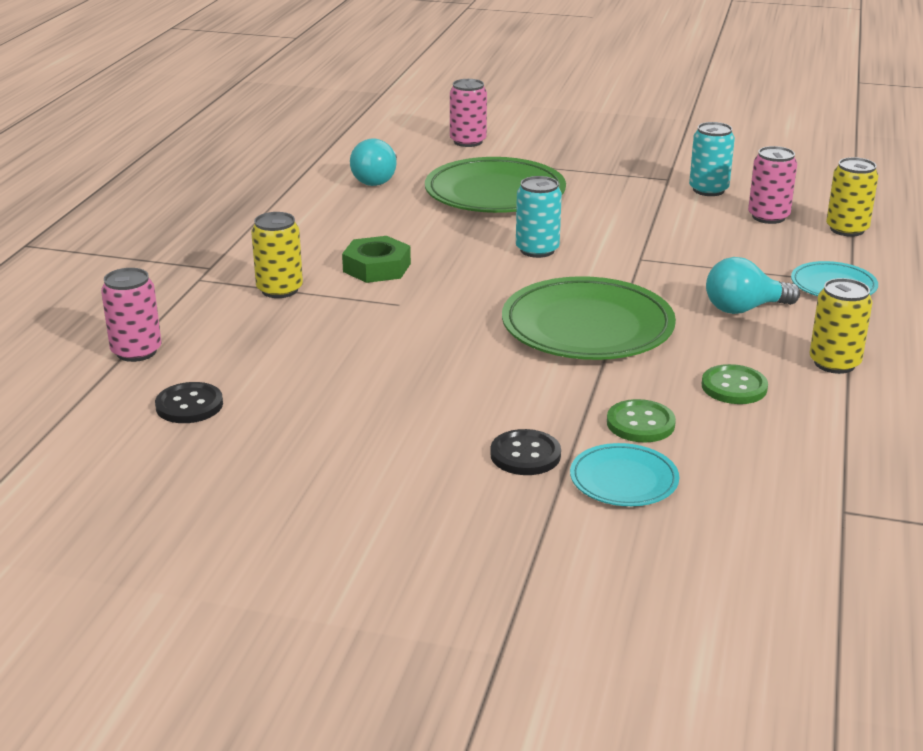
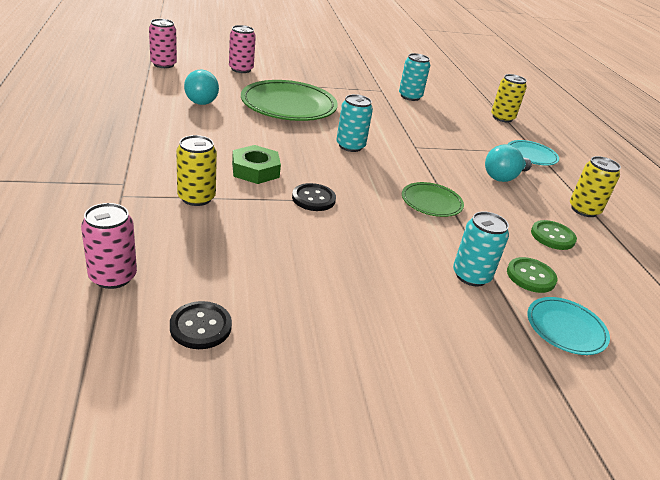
camera: 30 degrees left, 5 degrees up
(525, 455) = (488, 320): black button -> black button (313, 199)
(553, 410) = (471, 276): none -> turquoise can
(587, 327) = (431, 202): green plate -> green plate, size x0.52
(768, 217) = (457, 112): pink can -> pink can (163, 64)

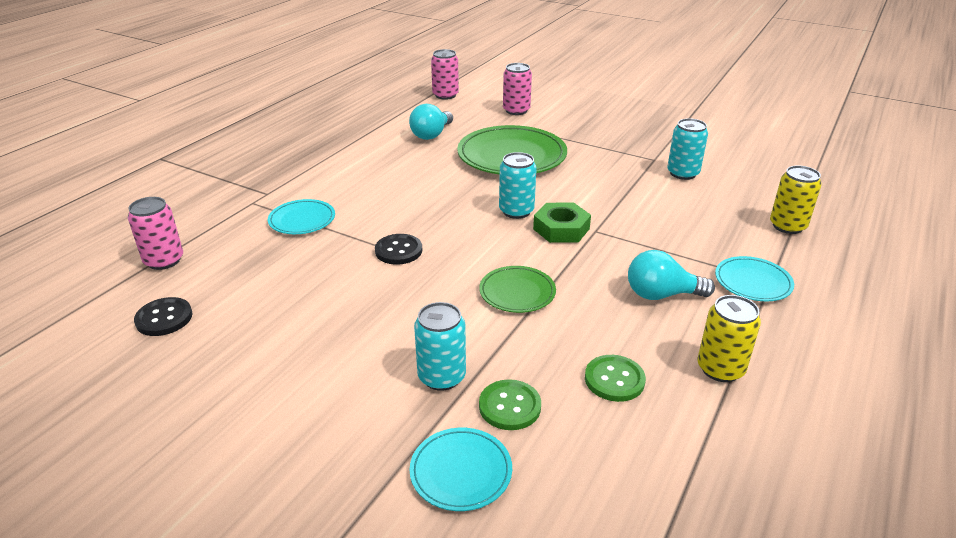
camera: 45 degrees right, 0 degrees up
(196, 198) = (302, 220): yellow can -> turquoise plate
(255, 170) = (385, 210): green nut -> green nut (561, 229)

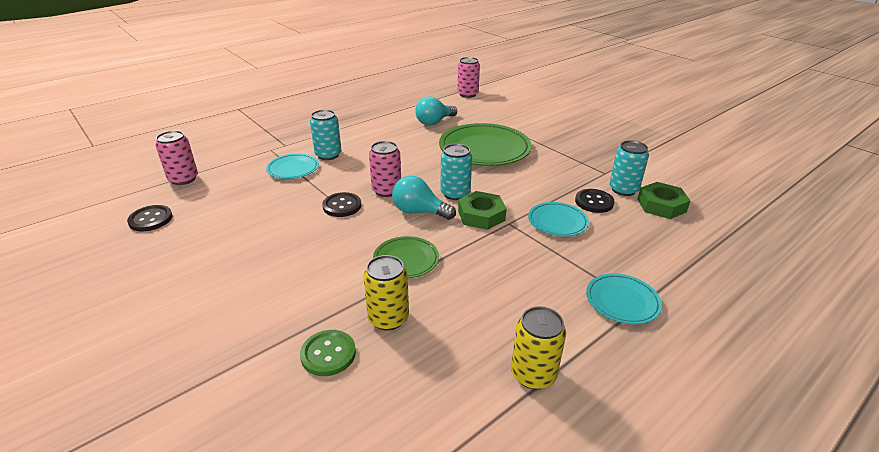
camera: 20 degrees right, 0 degrees up
(441, 377) = (296, 314): turquoise can -> turquoise can (328, 155)
(461, 472) = (249, 398): turquoise plate -> turquoise plate (557, 222)
(516, 110) = (515, 114): pink can -> pink can (386, 190)
(614, 380) = (430, 356): green button -> none
(661, 295) = (527, 292): turquoise light bulb -> turquoise light bulb (419, 212)
(663, 192) = (594, 202): none -> black button
(728, 182) = (661, 205): none -> green nut
(787, 226) = (694, 257): yellow can -> yellow can (388, 318)

